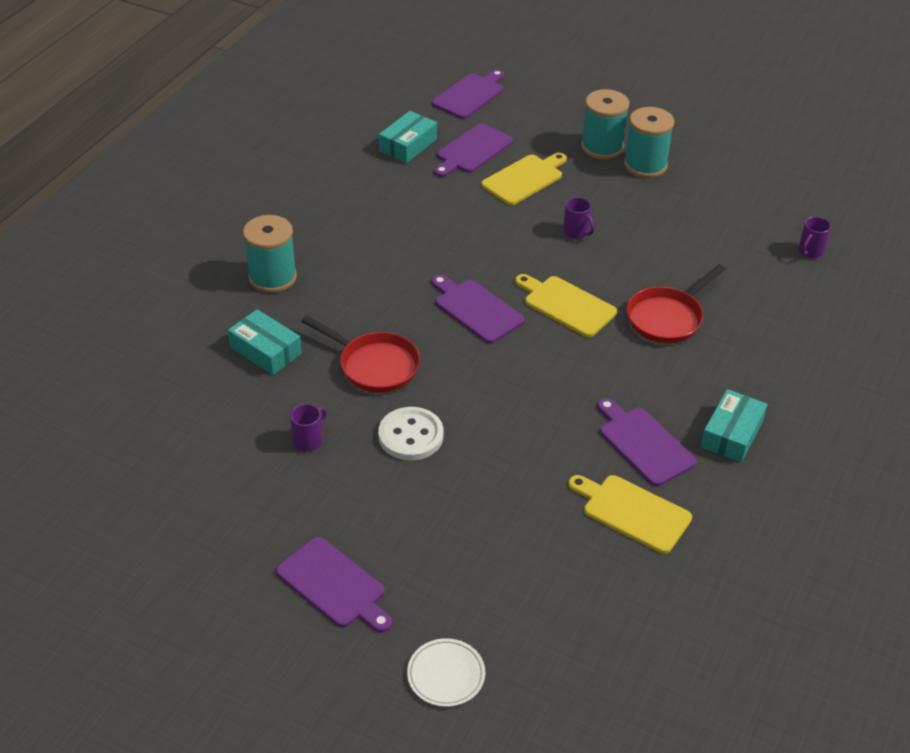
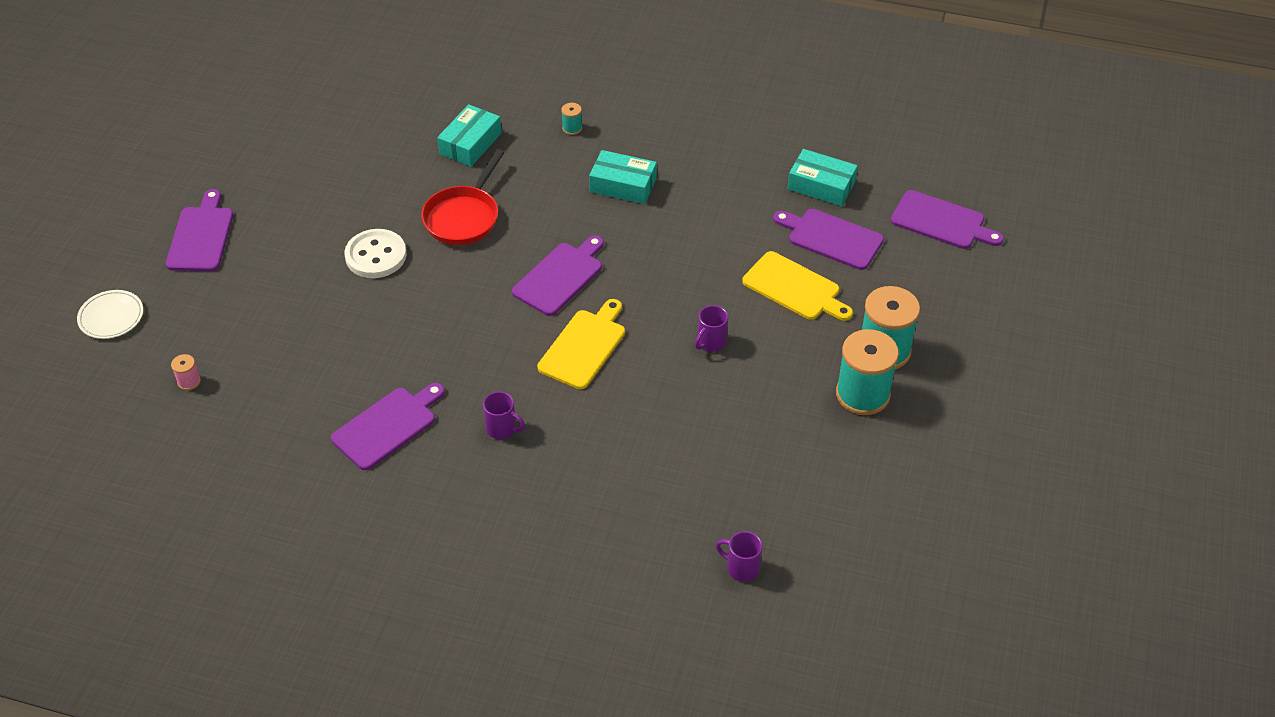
camera: 80 degrees right, 5 degrees up
(272, 277) = (572, 128): turquoise spool -> turquoise spool, size x0.43
(309, 440) = (361, 192): purple mug -> purple mug (502, 429)
(334, 585) = (201, 236): purple cutting board -> purple cutting board turned 150 degrees clockwise
(560, 600) = (189, 381): none -> pink spool
(632, 512) = (296, 424): yellow cutting board -> none
(667, 318) = (583, 433): red pan -> none
(732, 434) = (411, 498): turquoise box -> turquoise box (623, 185)

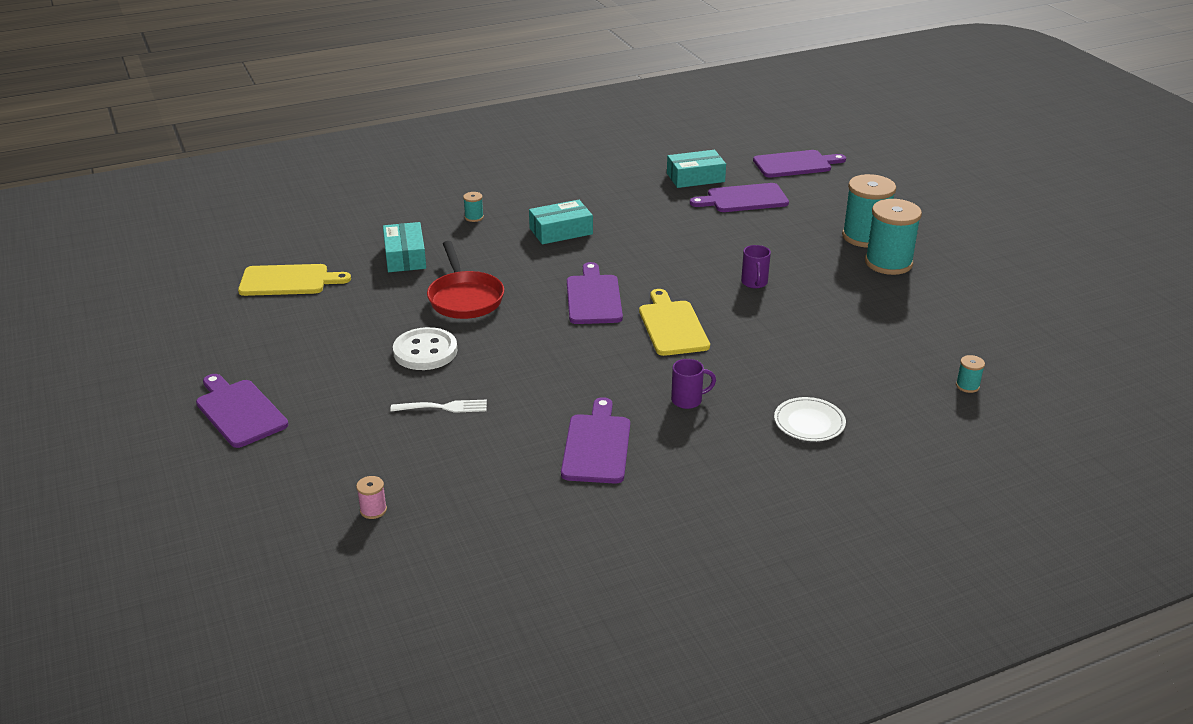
camera: 40 degrees left, 15 degrees down
(111, 317) = (225, 507): white plate -> white plate (809, 423)
(328, 319) = (443, 407): none -> white fork
(741, 568) = (967, 386): purple mug -> turquoise spool
(794, 288) = (761, 232): yellow cutting board -> yellow cutting board (288, 281)

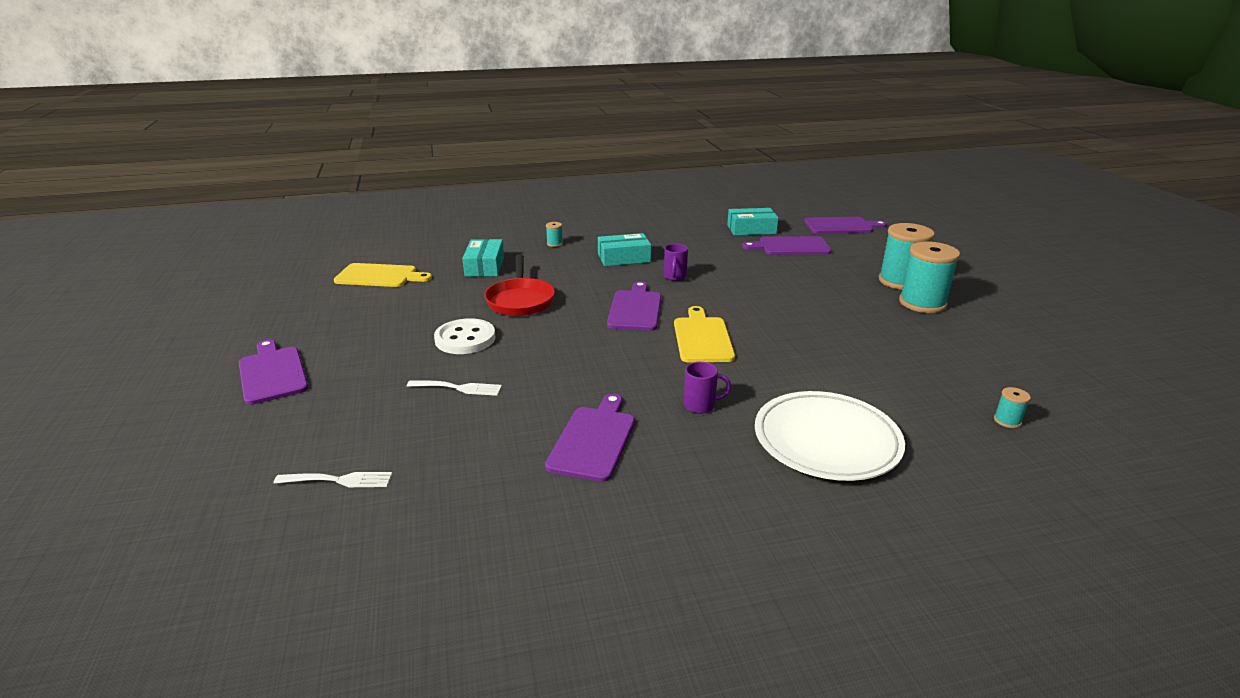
camera: 10 degrees right, 5 degrees down
(373, 510) = (338, 480): pink spool -> white fork
(754, 283) = (789, 309): purple mug -> purple mug (675, 277)
(809, 423) = (826, 440): white plate -> white plate, size x1.88

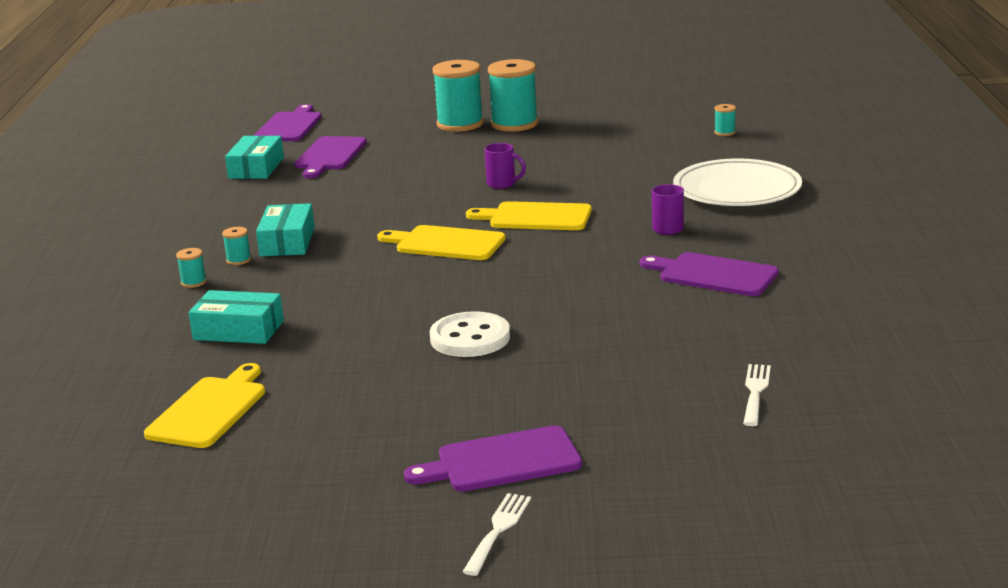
camera: 75 degrees left, 5 degrees down
(458, 388) = (591, 339): white fork -> white fork (498, 530)
(520, 300) = (377, 306): red pan -> none
(590, 249) = (238, 260): none -> turquoise spool
(635, 309) = (446, 243): purple cutting board -> yellow cutting board
(675, 277) = (371, 218): purple mug -> purple mug (502, 184)

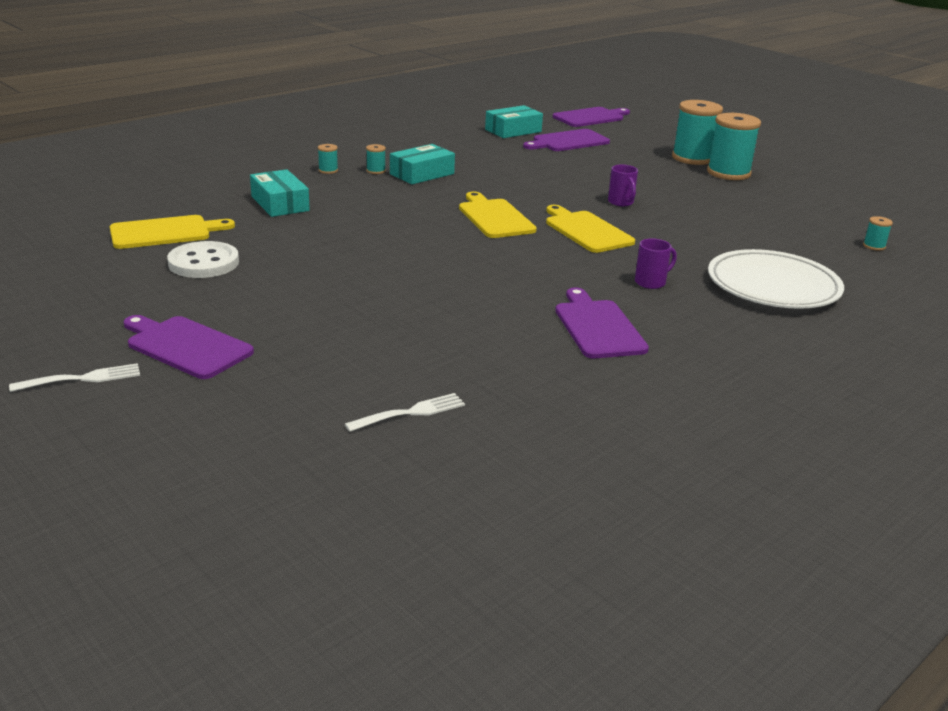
camera: 45 degrees right, 5 degrees up
(470, 338) = (360, 273): white button -> white button (203, 263)

